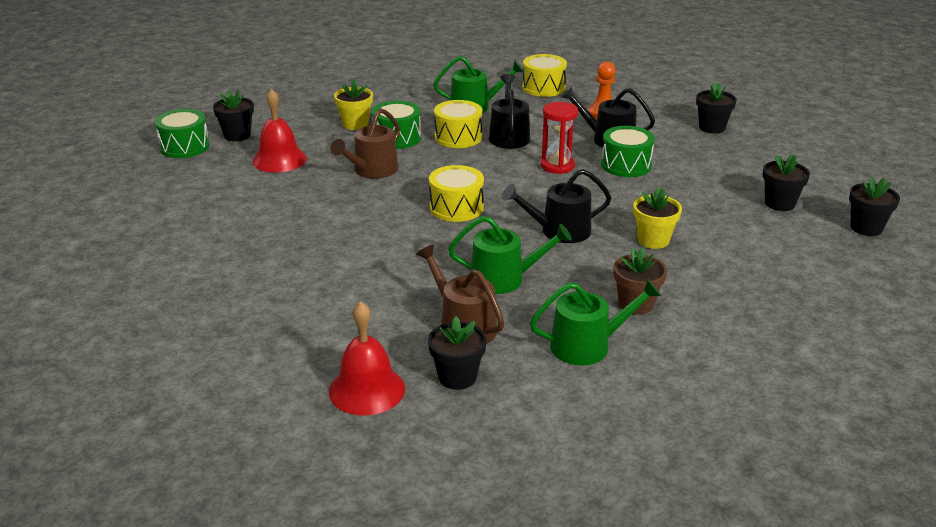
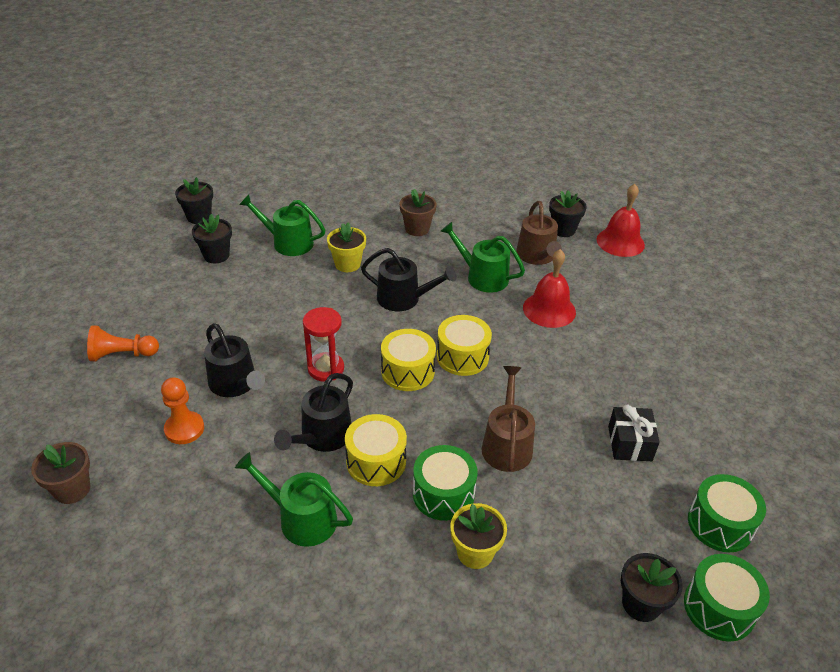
camera: 150 degrees left, 10 degrees up
(272, 199) = (629, 443): none -> black gift
(279, 160) = (601, 515): red bell -> red bell (549, 309)
(372, 170) = (507, 444): brown watering can -> brown watering can turned 60 degrees counterclockwise
(543, 88) = (178, 520): yellow drum -> yellow drum (407, 371)
(587, 345) = (473, 218): green watering can -> green watering can (288, 243)
(620, 80) = (72, 489): none -> brown flower pot
(626, 165) = (267, 342): green drum -> green drum (720, 524)
(712, 127) = (122, 354): black flower pot -> orange pawn

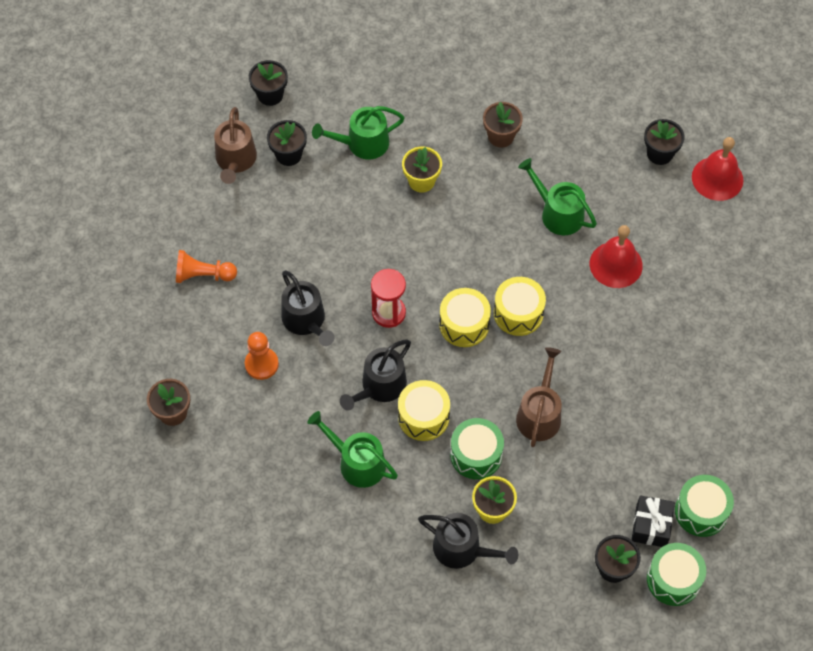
camera: 10 degrees right, 20 degrees up
(288, 243) = (362, 143): green watering can -> green watering can turned 45 degrees counterclockwise
(403, 298) = (472, 234): black watering can -> black watering can (462, 549)
(537, 256) = (621, 190): brown watering can -> brown watering can (235, 160)
(629, 443) = (649, 426): black gift -> black gift (651, 526)

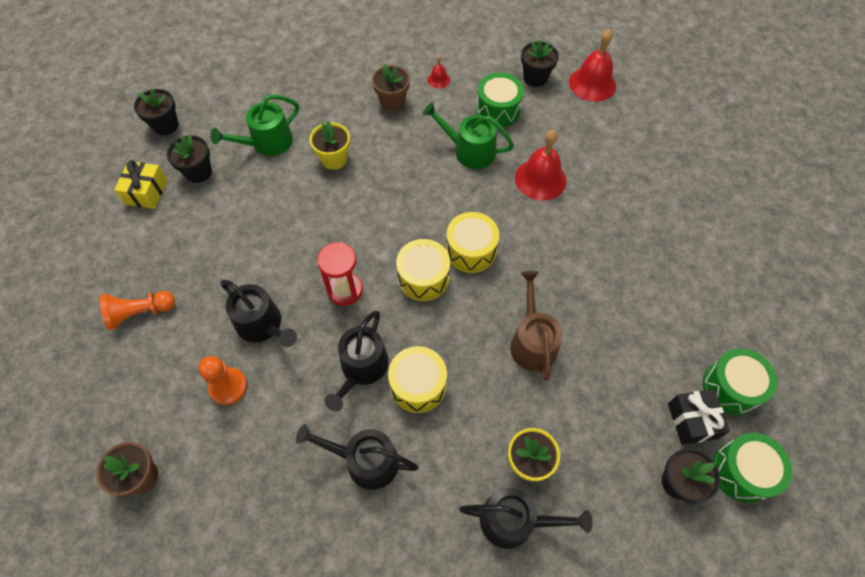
camera: 20 degrees left, 0 degrees up
(235, 160) = (146, 192): brown watering can -> yellow gift
(357, 462) = (365, 461): green watering can -> black watering can
(476, 455) = (487, 407): green drum -> green drum (498, 110)
(557, 125) = (438, 80): none -> red bell

